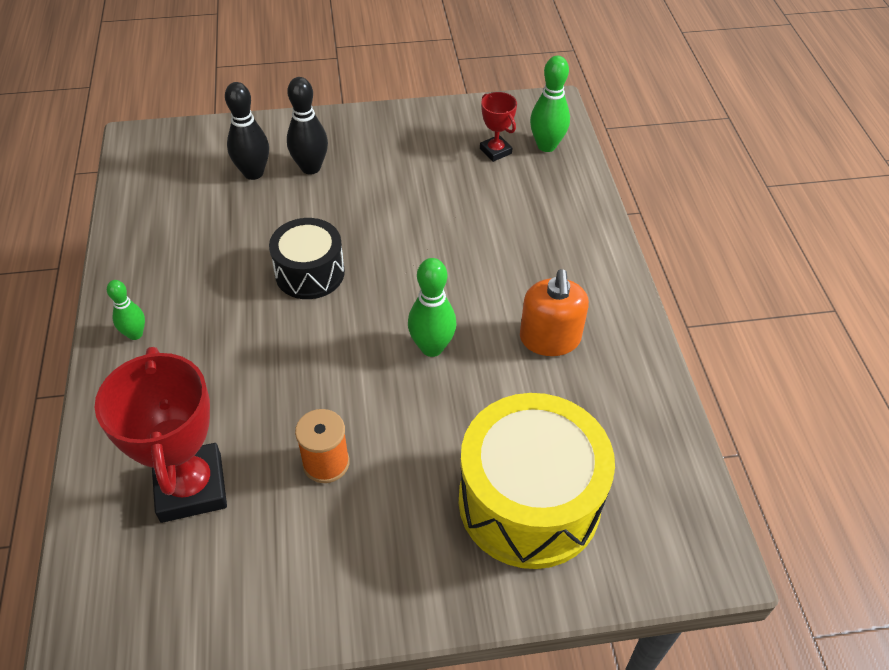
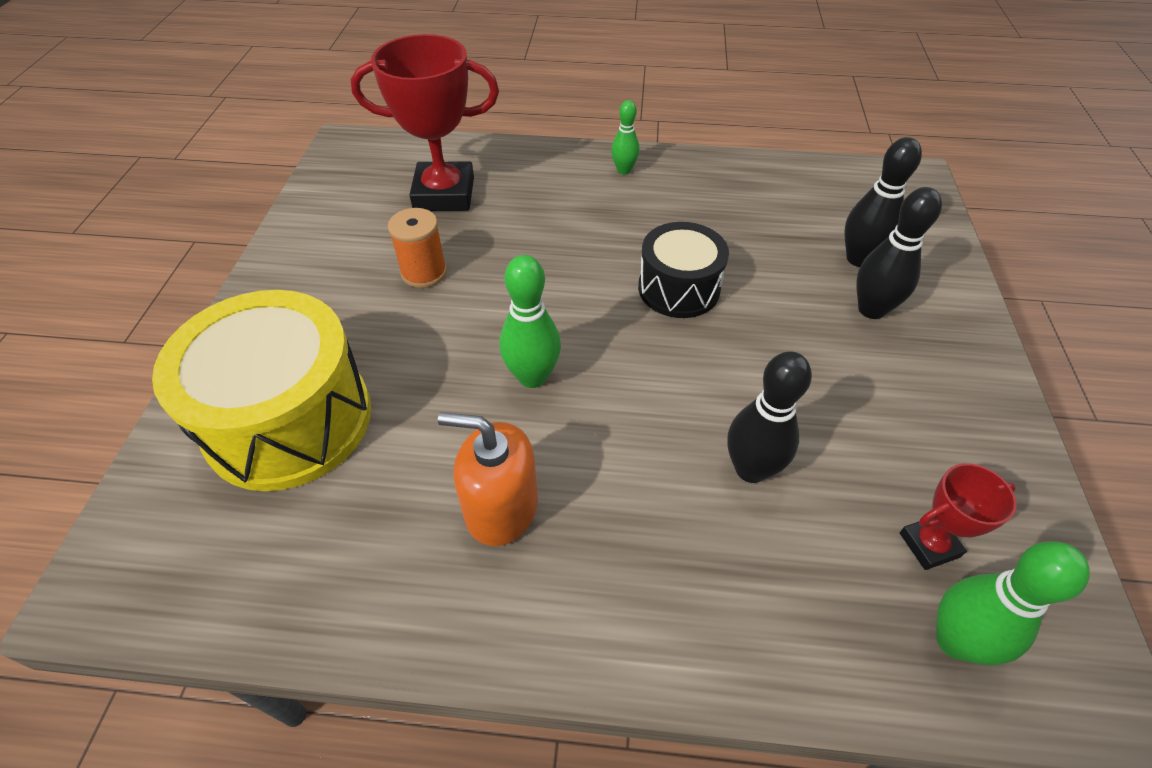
camera: 105 degrees right, 0 degrees up
(472, 221) = (751, 469): none -> black bowling pin

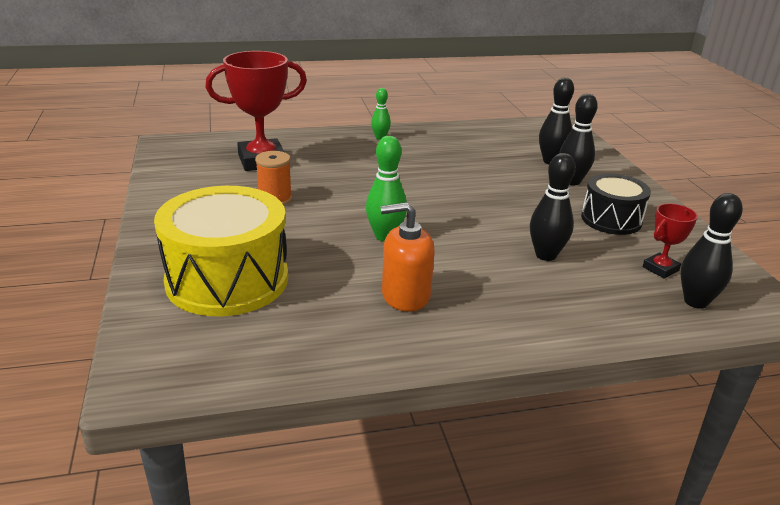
camera: 20 degrees left, 20 degrees down
(678, 288) = (452, 186): black drum -> black drum (611, 219)
(955, 641) = (695, 302): green bowling pin -> black bowling pin

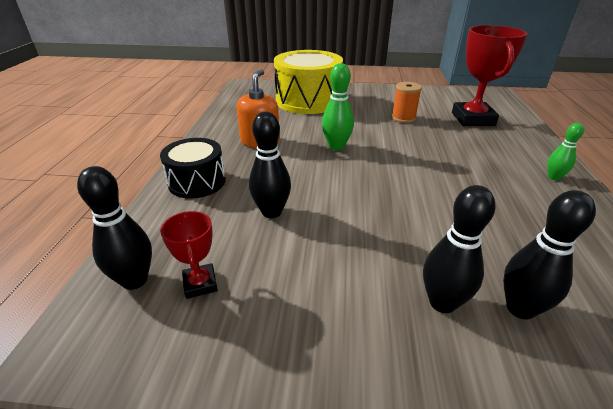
camera: 110 degrees right, 5 degrees up
(611, 219) = (320, 294): black drum -> black drum (197, 182)

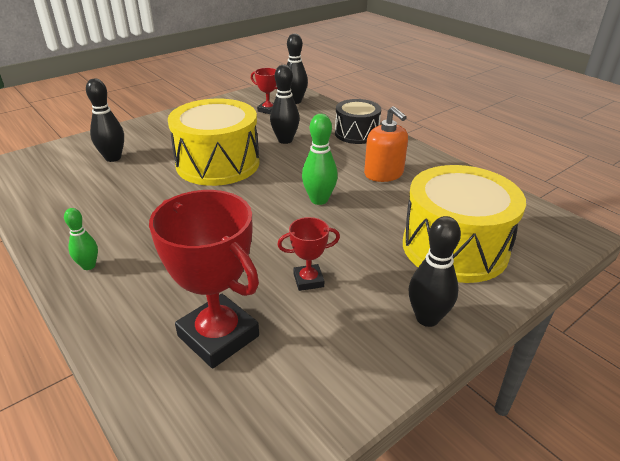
camera: 135 degrees right, 0 degrees up
(379, 219) = (218, 164): none -> yellow drum
(403, 118) = (308, 280): orange spool -> red trophy
(442, 302) = (154, 145): black bowling pin -> black bowling pin (427, 318)

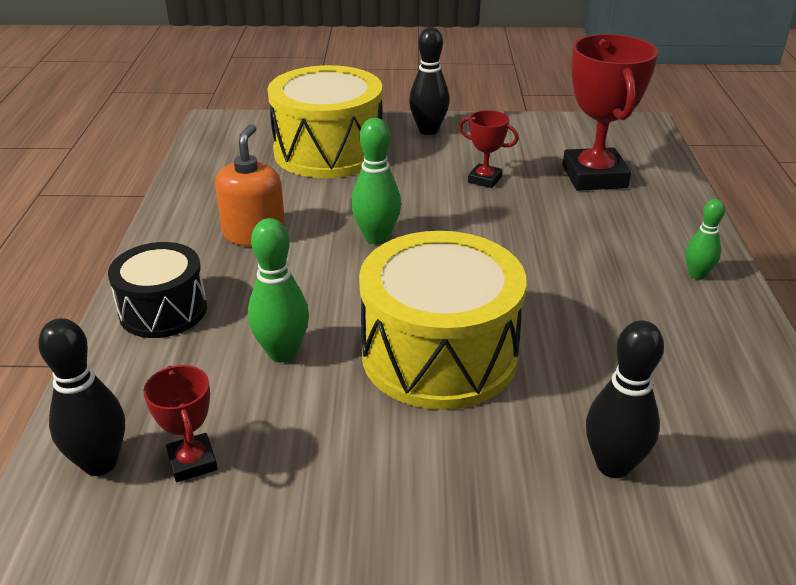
camera: 140 degrees left, 0 degrees up
(285, 140) = (282, 353): black bowling pin -> green bowling pin

